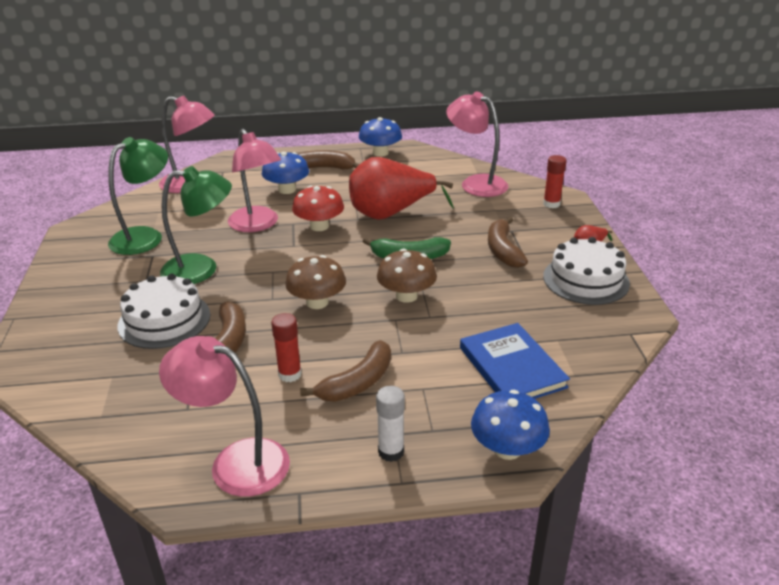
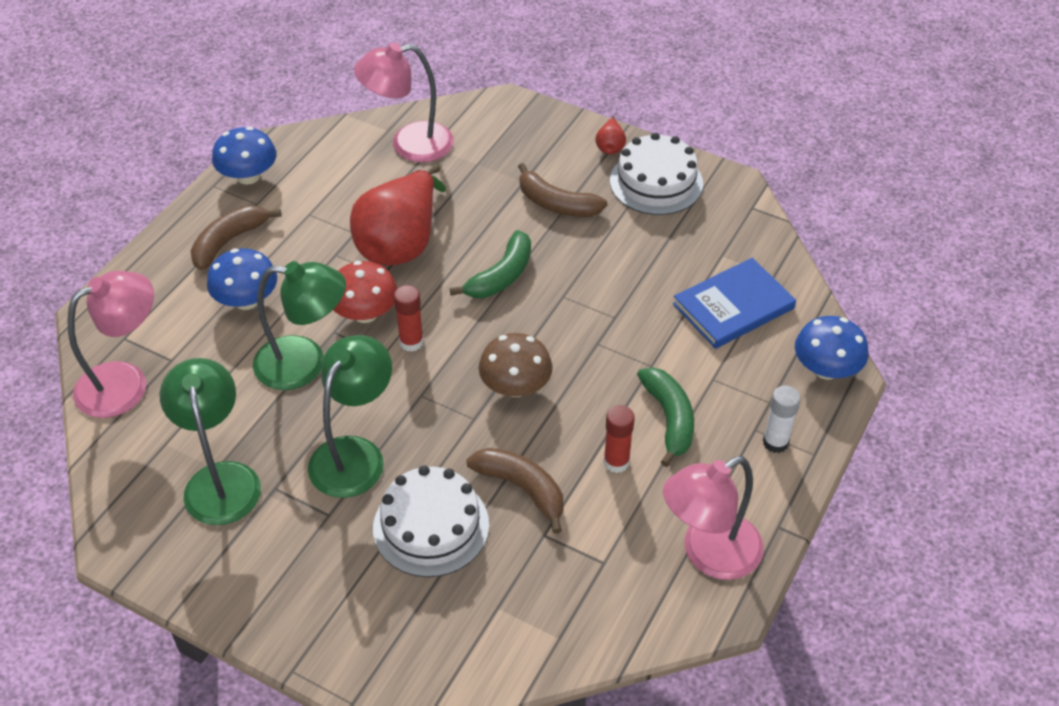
camera: 55 degrees left, 15 degrees up
(257, 225) = (305, 364): pink lamp -> green lamp
(357, 383) = (669, 419): brown banana -> green banana
(406, 296) = (567, 315): brown mushroom -> none
(512, 367) = (733, 306): blue book -> blue book turned 45 degrees counterclockwise
(551, 204) = (510, 120): red glue stick -> red glue stick (411, 342)

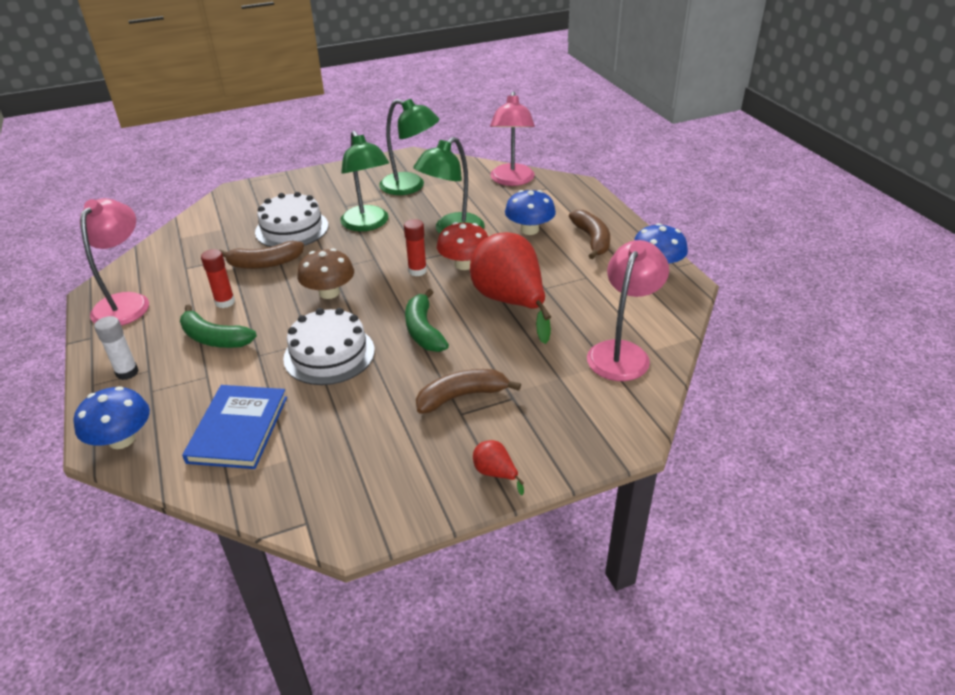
camera: 130 degrees right, 10 degrees down
(656, 182) = (415, 475): white cake -> white cake (329, 354)

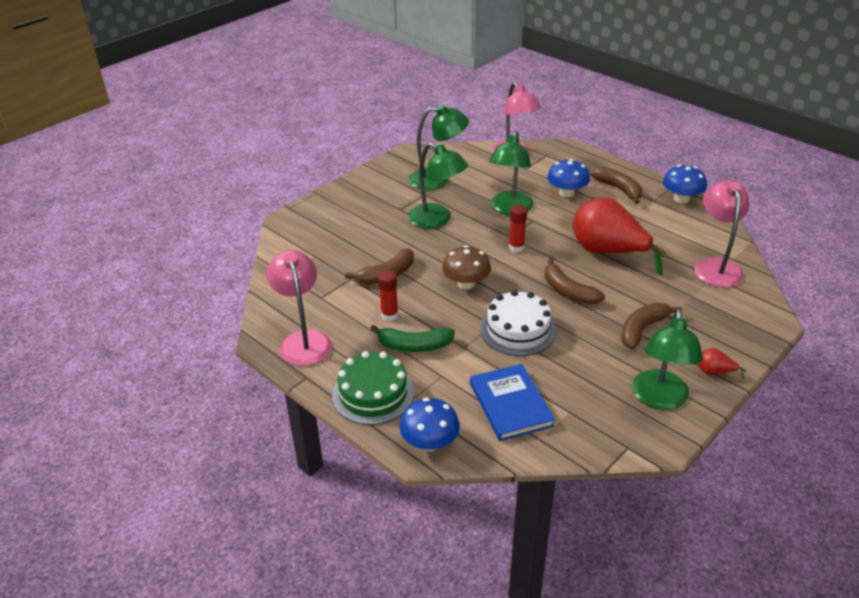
camera: 25 degrees left, 0 degrees up
(127, 372) = (373, 394): white glue stick -> green cake
(292, 229) = (377, 240): white cake -> none
(399, 481) = (659, 399): none -> green lamp
(423, 330) = (568, 291): green banana -> brown banana
(464, 264) = (546, 232): red mushroom -> none

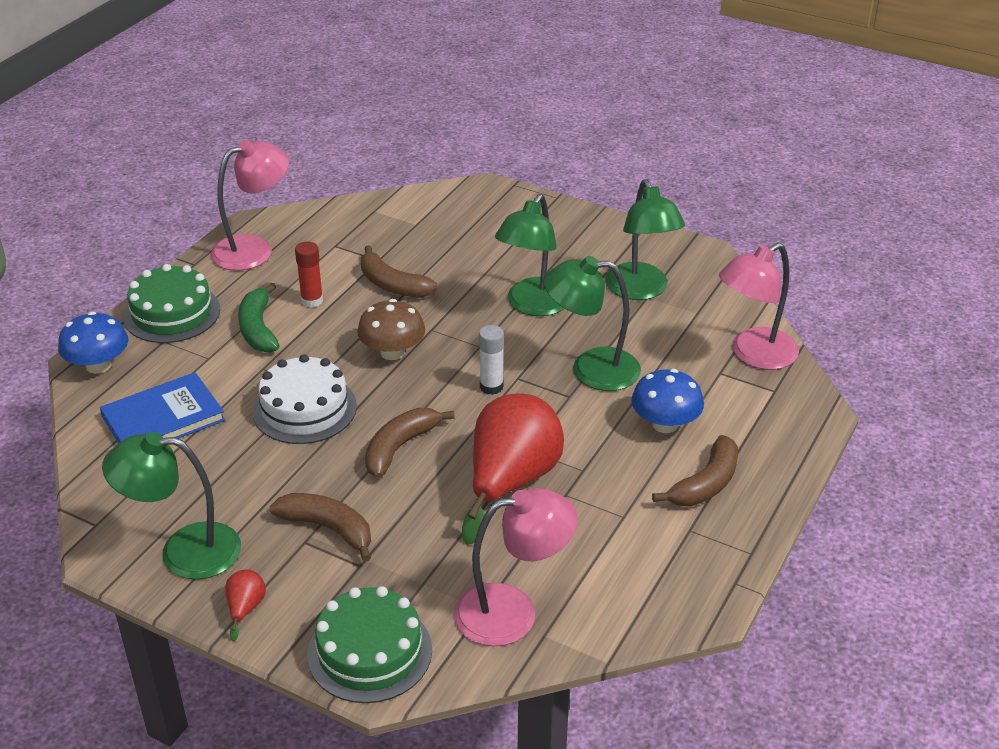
camera: 75 degrees right, 0 degrees up
(516, 247) = (491, 387): red glue stick -> white glue stick
(681, 199) = (711, 565): blue mushroom -> none
(749, 322) = (370, 652): none -> green cake

